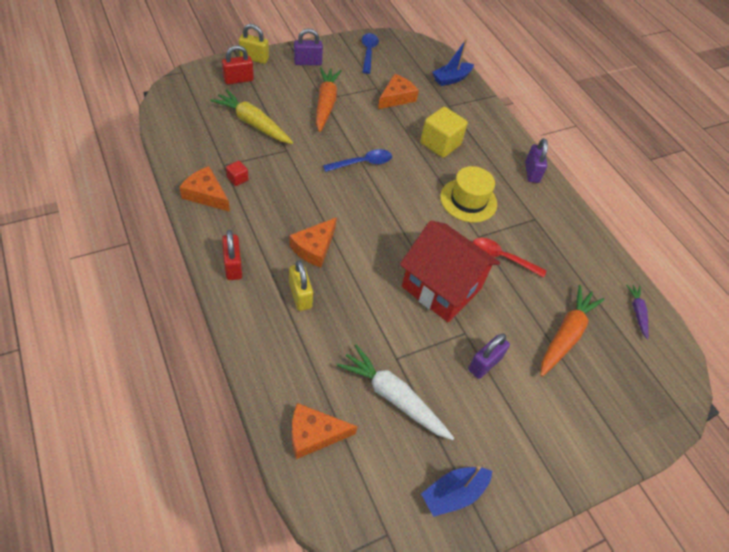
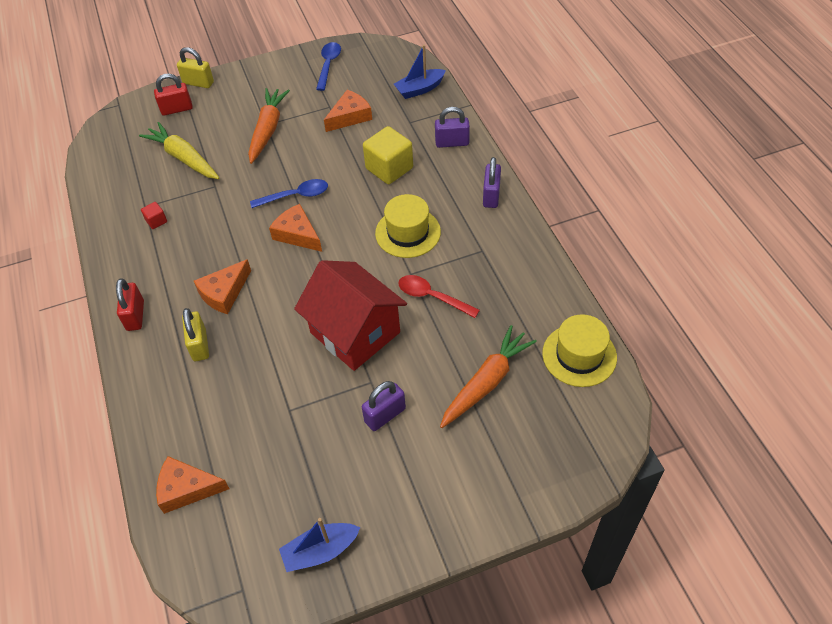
camera: 15 degrees right, 0 degrees up
(206, 194) = (120, 240): orange cheese -> orange cheese (297, 234)
(307, 62) = (257, 82): purple padlock -> purple padlock (452, 142)
(393, 397) = (277, 451): white carrot -> none
(637, 312) = (579, 355): purple carrot -> yellow hat

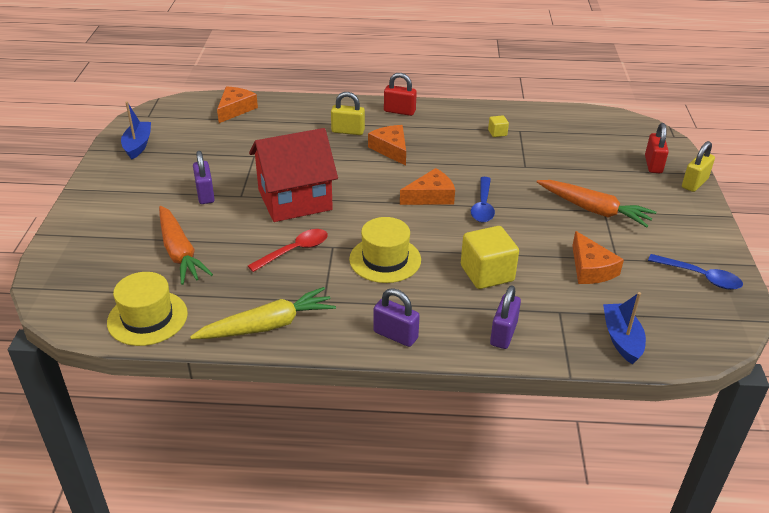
camera: 110 degrees right, 15 degrees down
(156, 221) = (497, 133): red cube -> yellow cube
(184, 158) = (574, 157): yellow carrot -> yellow carrot (267, 325)

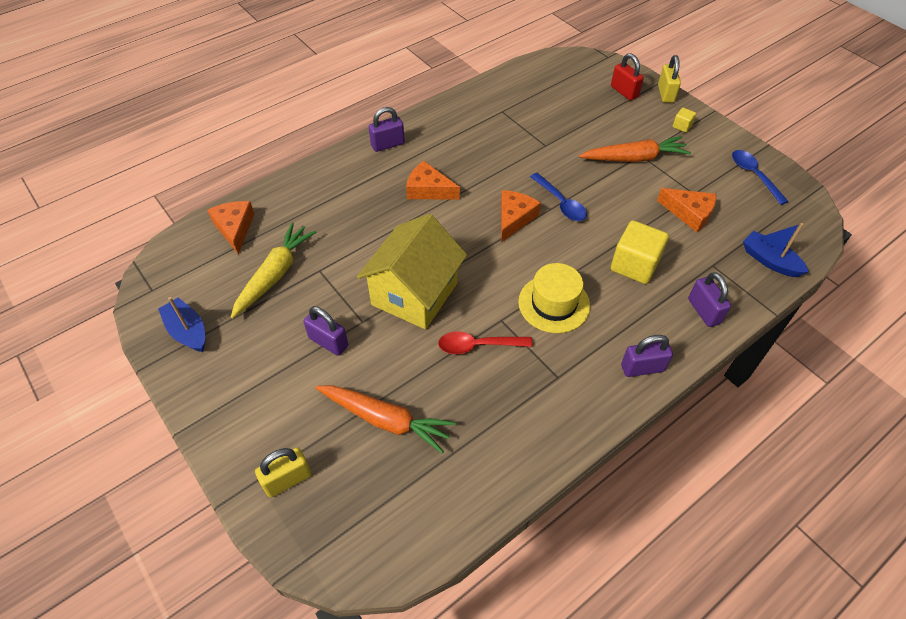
camera: 40 degrees left, 15 degrees up
(147, 318) = (445, 507): yellow hat -> none
(267, 325) = (547, 434): yellow carrot -> yellow carrot (275, 274)
(294, 251) = (478, 345): red spoon -> red spoon turned 105 degrees counterclockwise
(295, 200) = (414, 294): red house -> yellow house
(348, 131) = (370, 192): yellow padlock -> yellow padlock (287, 480)
(399, 111) = (387, 144): red padlock -> purple padlock
(497, 133) = (489, 123): yellow cube -> yellow cube (682, 126)
(700, 277) = (753, 175): blue spoon -> blue spoon turned 105 degrees counterclockwise

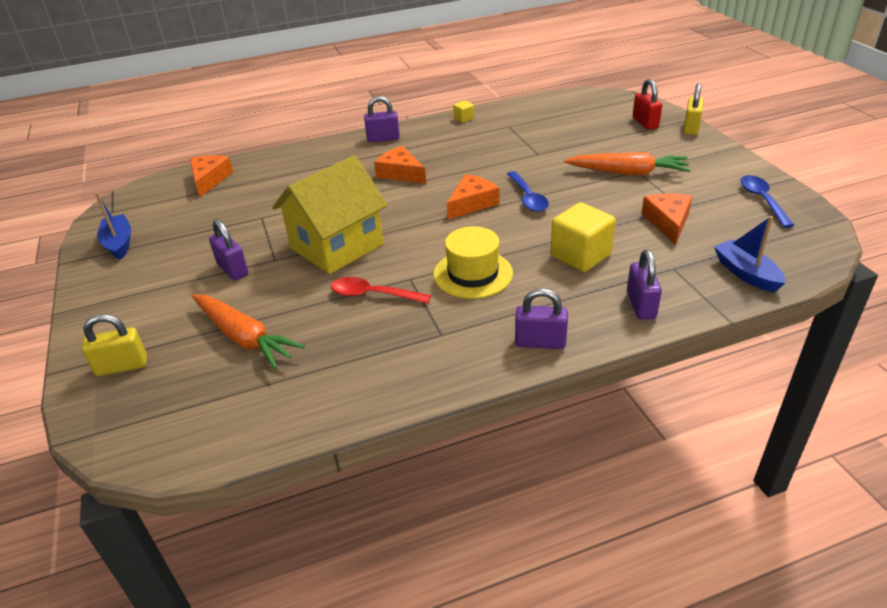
camera: 20 degrees right, 15 degrees down
(275, 274) = (220, 215): yellow carrot -> none
(682, 126) = (696, 154): yellow cube -> yellow cube (463, 118)
(689, 213) = (668, 222): orange cheese -> orange cheese turned 135 degrees counterclockwise

